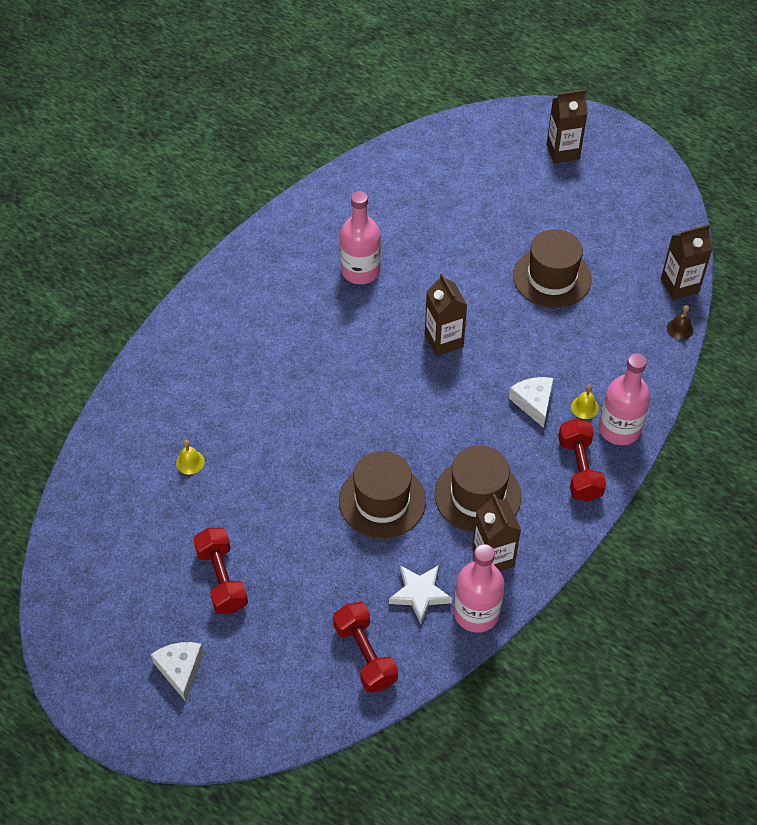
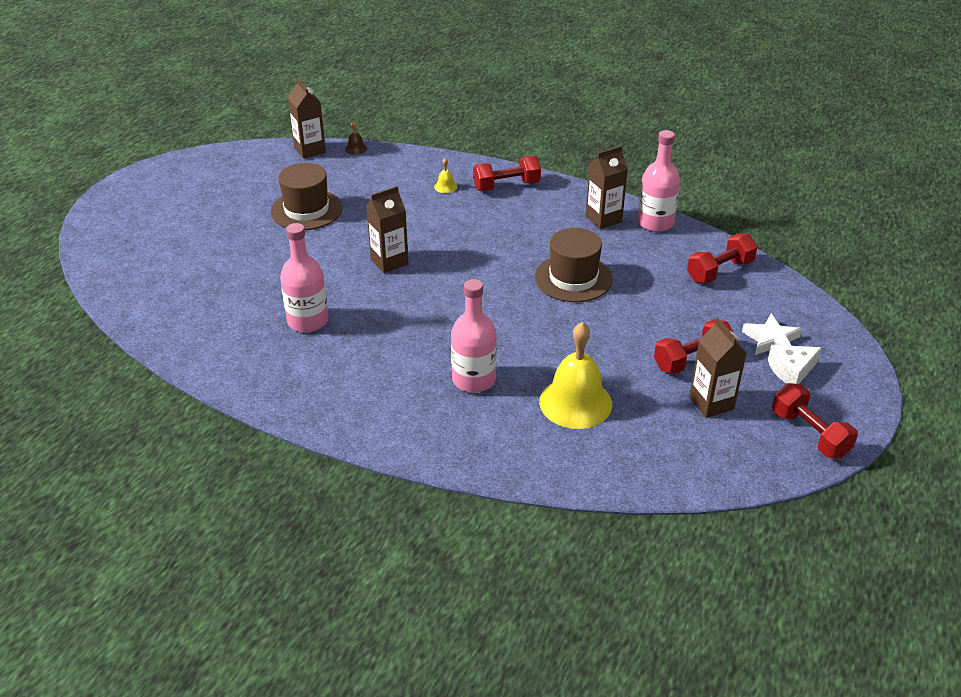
camera: 100 degrees left, 15 degrees down
(87, 652) = (809, 434): none -> red dumbbell
(190, 462) = (575, 402): yellow bell -> yellow bell, size x2.48
(419, 594) = (652, 250): white star -> white star (771, 340)
(477, 495) = (549, 230): brown hat -> none
(533, 403) = (447, 210): white cheese -> none
(562, 152) = (145, 213): brown carton -> brown carton (711, 403)
(619, 429) = (462, 170): pink bottle -> pink bottle (474, 379)

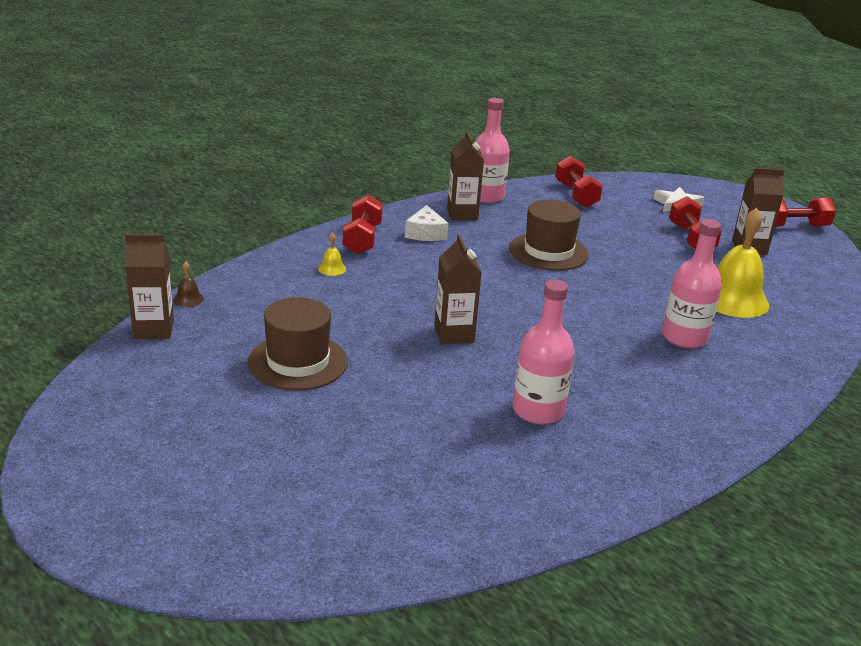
camera: 70 degrees left, 10 degrees down
(791, 370) = (717, 210): white cheese -> white cheese (425, 233)

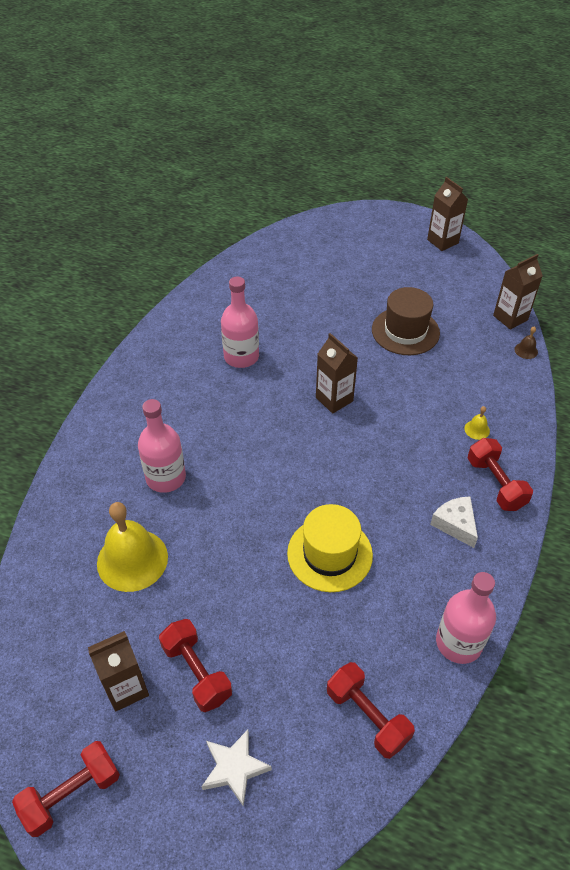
camera: 155 degrees right, 20 degrees up
(462, 214) = (452, 583): brown carton -> brown carton (442, 241)
(548, 252) = (329, 554): brown hat -> yellow hat

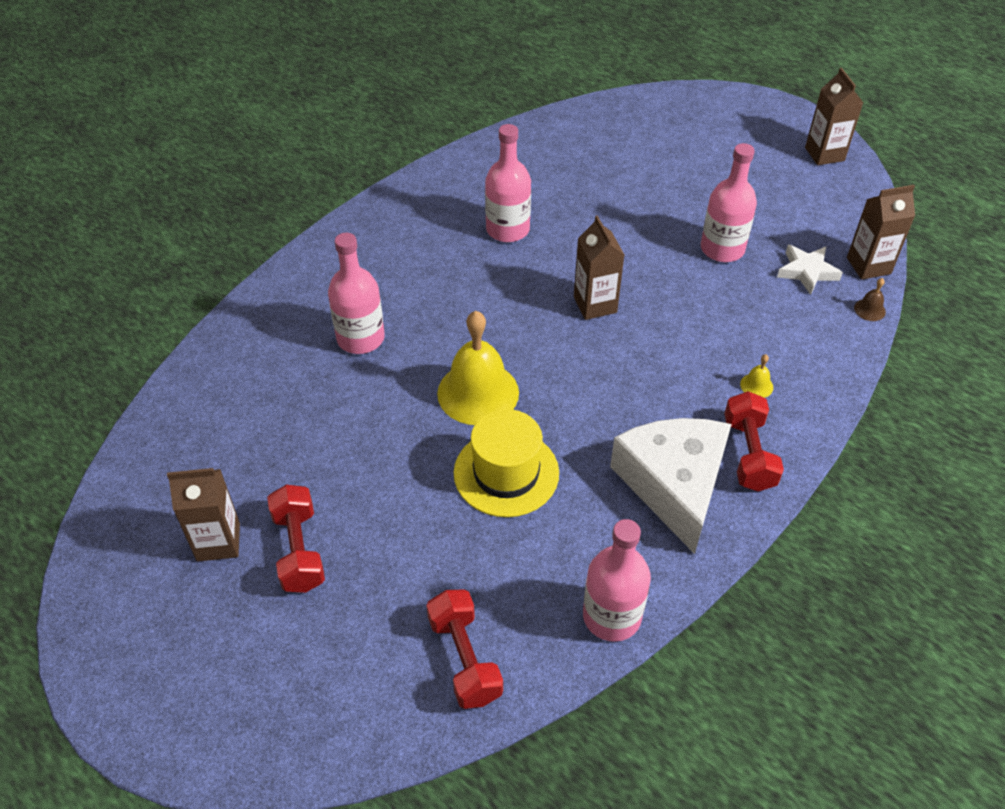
camera: 20 degrees right, 0 degrees up
(71, 793) = (116, 626): red dumbbell -> none
(132, 560) = (285, 413): yellow bell -> yellow bell (478, 392)
(234, 768) = (293, 661): white star -> white star (807, 272)
(405, 331) = (722, 249): brown hat -> pink bottle
(455, 524) = (674, 485): white cheese -> white cheese, size x2.04

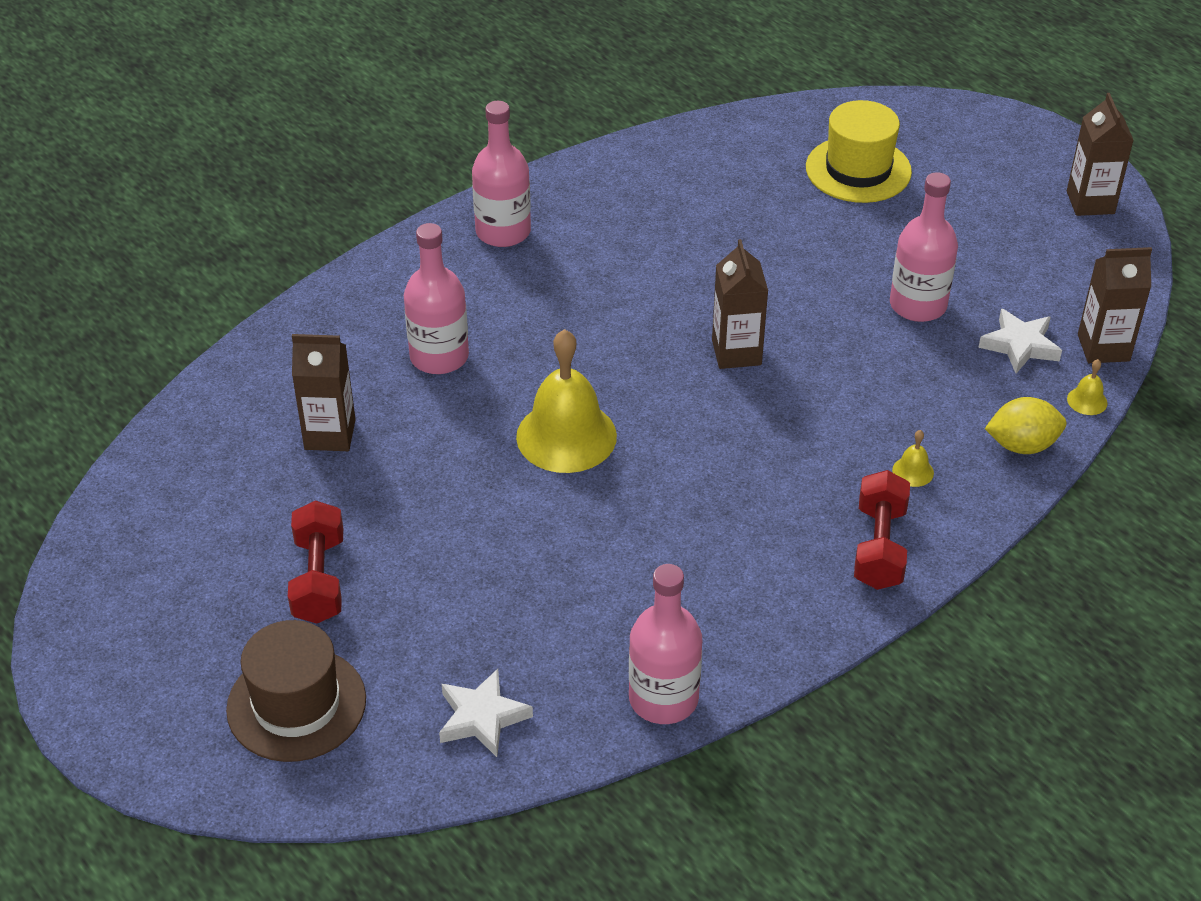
camera: 10 degrees right, 5 degrees down
(218, 542) = (229, 558): brown carton -> brown carton (330, 434)
(301, 672) = (296, 704): none -> brown hat
(464, 659) = (482, 717): red dumbbell -> white star
(506, 473) = (578, 529): yellow hat -> yellow hat (858, 170)
(507, 229) = (650, 250): pink bottle -> pink bottle (503, 232)
(674, 485) = (777, 569): white cheese -> none
(832, 352) = (1022, 445): none -> yellow lemon
(869, 310) = (1087, 401): brown bell -> yellow bell

